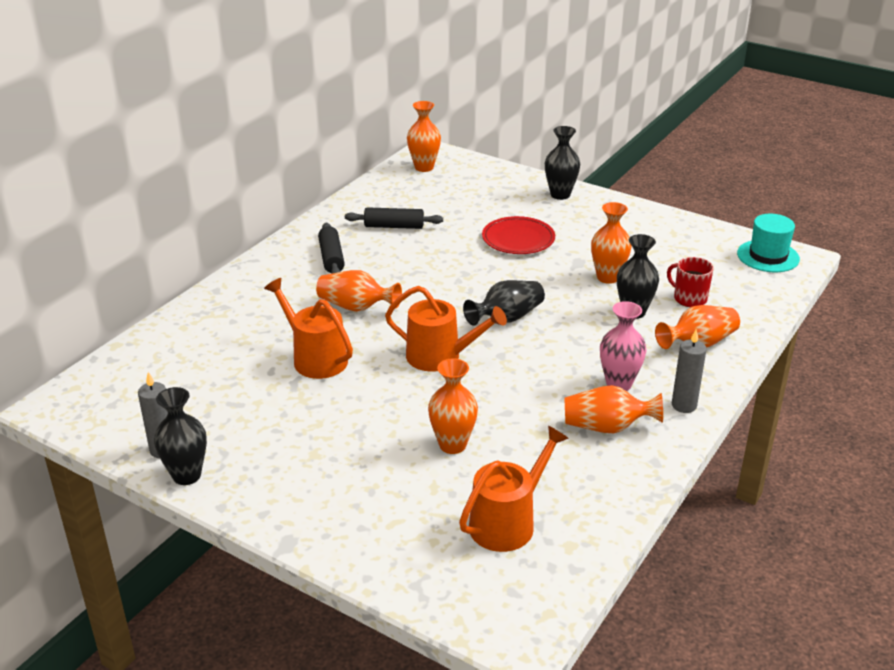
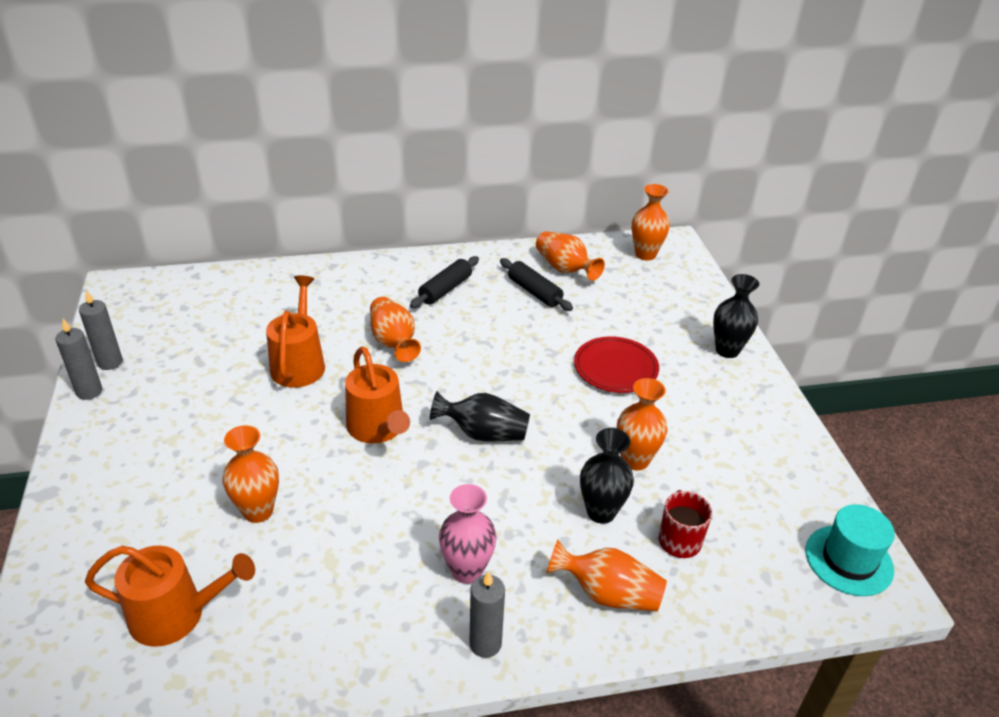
camera: 45 degrees right, 5 degrees up
(186, 475) = (89, 391): black vase -> grey candle
(606, 427) = (386, 602): orange vase -> orange vase (565, 269)

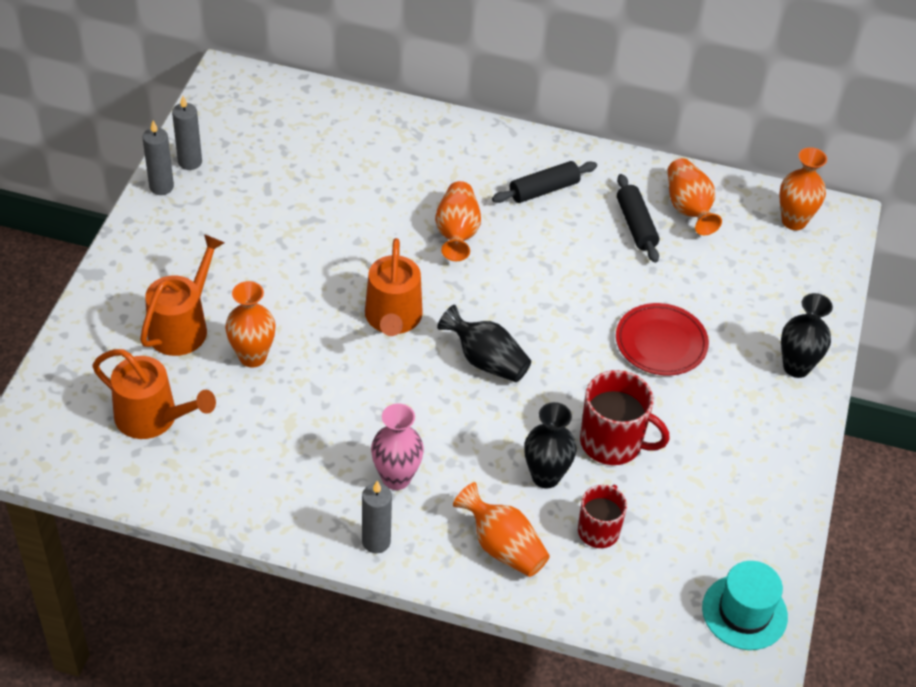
camera: 25 degrees right, 10 degrees up
(299, 364) = (356, 224): orange watering can -> orange watering can (182, 327)
(635, 460) = (612, 442): orange vase -> red mug

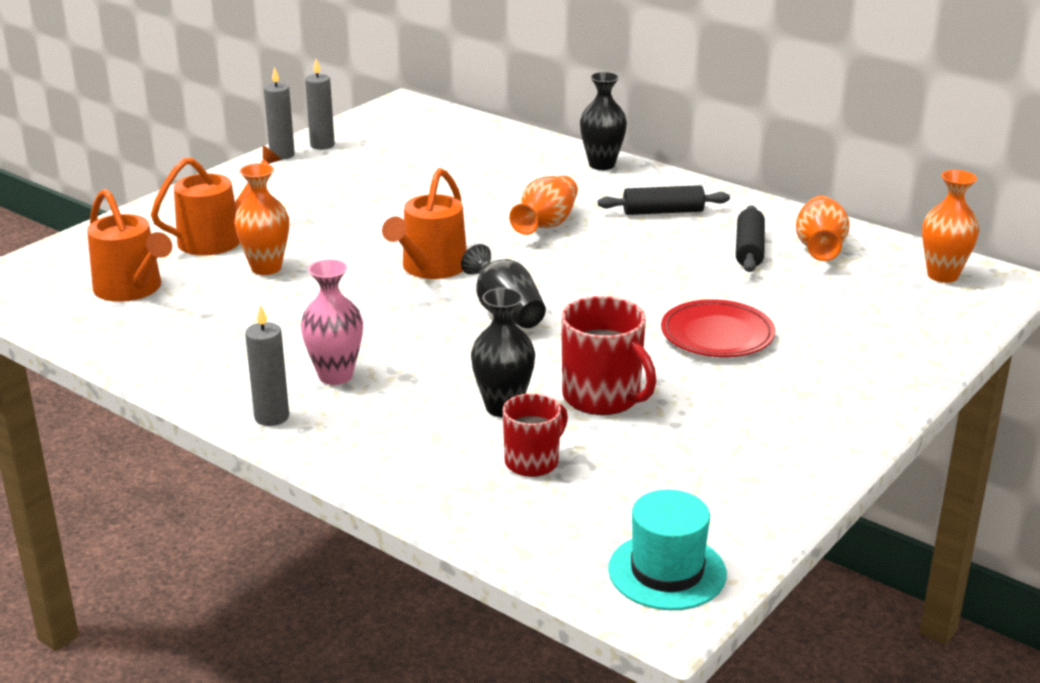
camera: 25 degrees right, 20 degrees down
(502, 547) = (408, 451): orange vase -> none
(796, 367) = (875, 382): black vase -> black vase (602, 165)

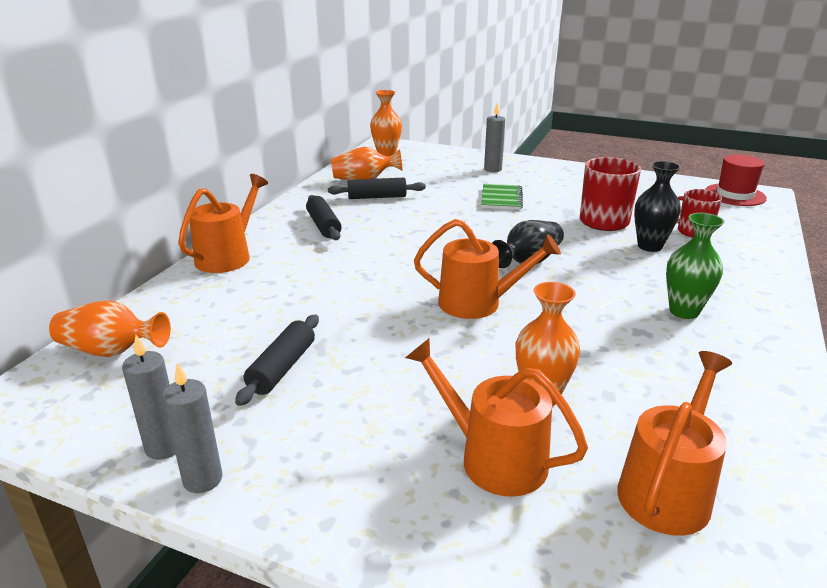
camera: 105 degrees left, 0 degrees up
(272, 417) = (767, 325): grey candle -> grey candle (492, 169)
(335, 376) = (684, 311): pink vase -> green vase
(384, 180) = (282, 368): none -> black rolling pin
(546, 224) = (365, 265): orange vase -> orange vase (111, 351)
(602, 165) = (227, 256): black vase -> orange watering can
(667, 571) = (735, 195): turquoise hat -> red hat
(717, 335) = (501, 199): red plate -> green notebook

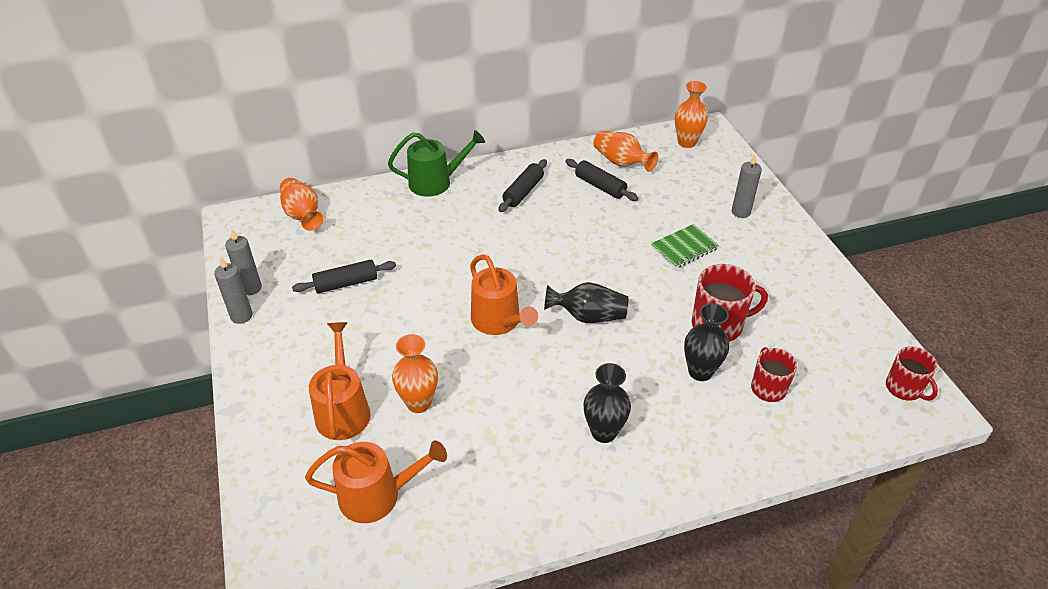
camera: 50 degrees right, 15 degrees up
(227, 256) = (435, 182): orange watering can -> green watering can
(684, 311) = (604, 432): green vase -> black vase
(735, 195) = (904, 388): red hat -> red mug

